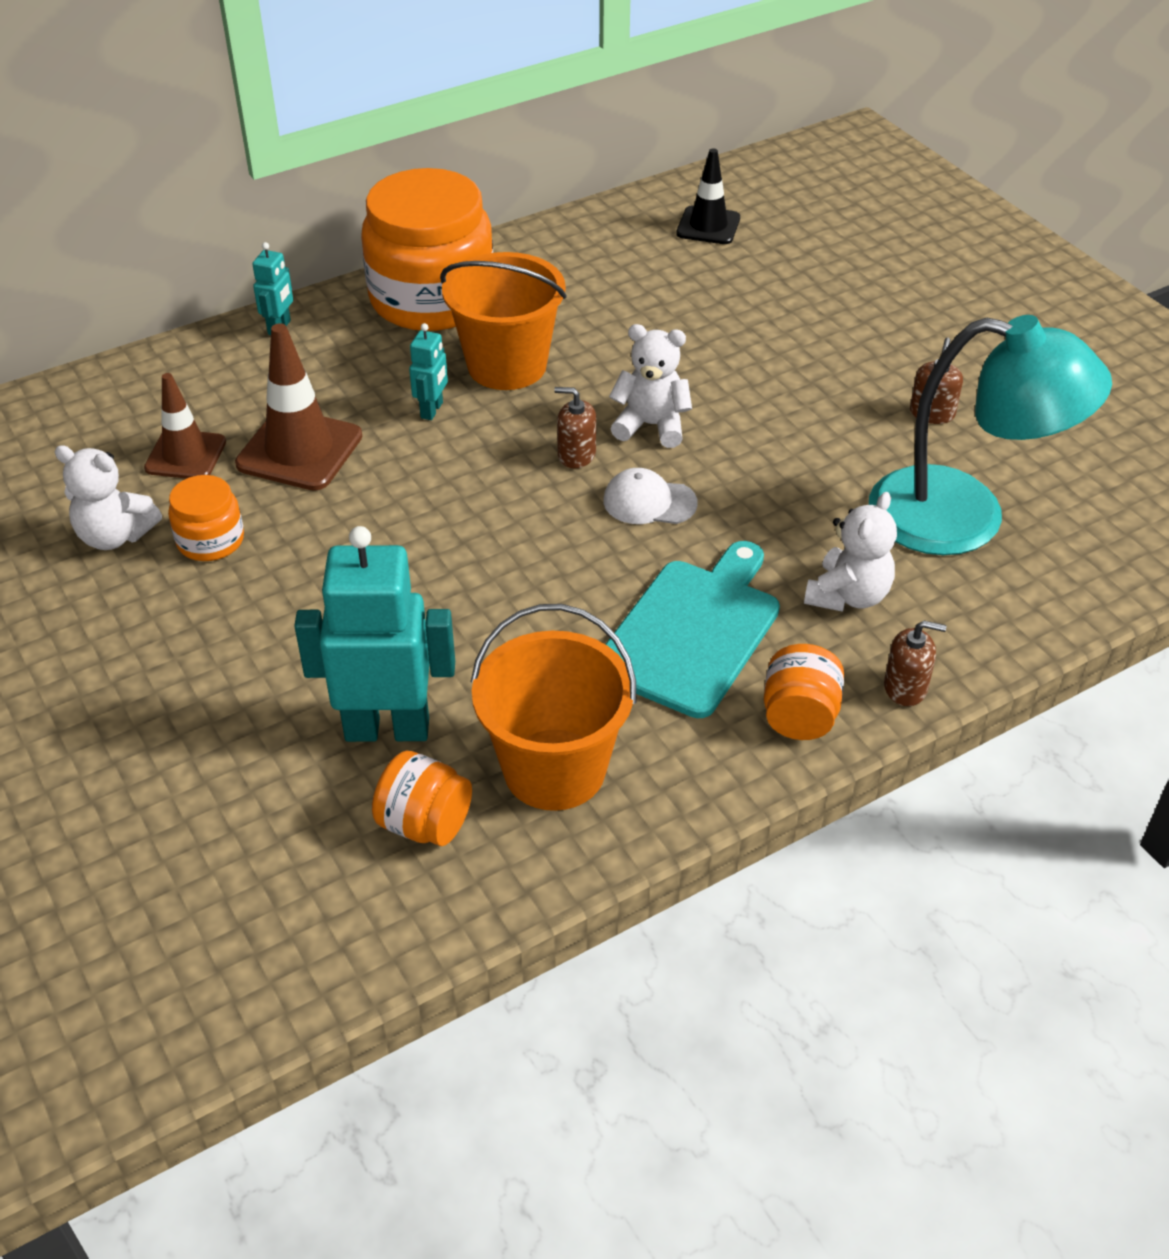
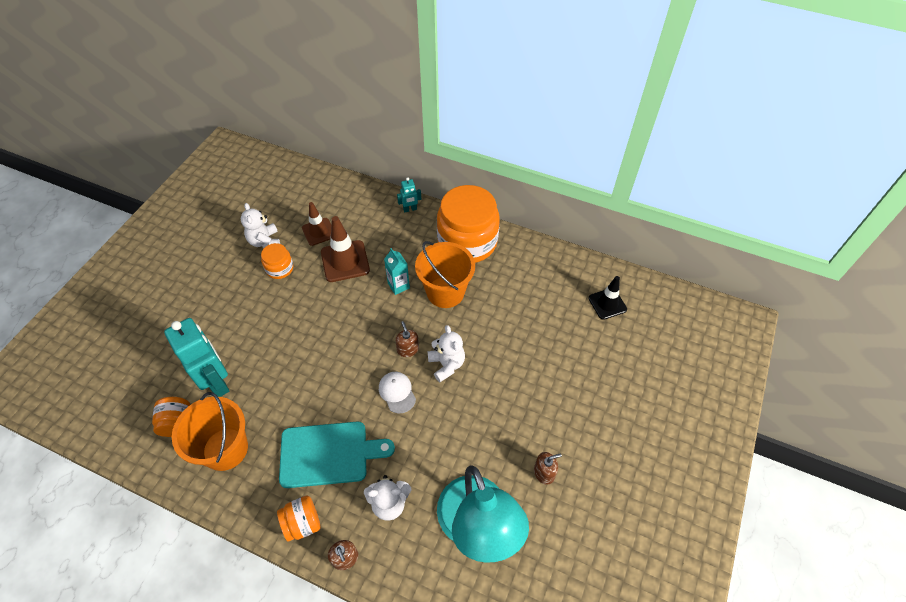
camera: 55 degrees right, 10 degrees up
(432, 410) = (398, 285): turquoise robot -> turquoise carton

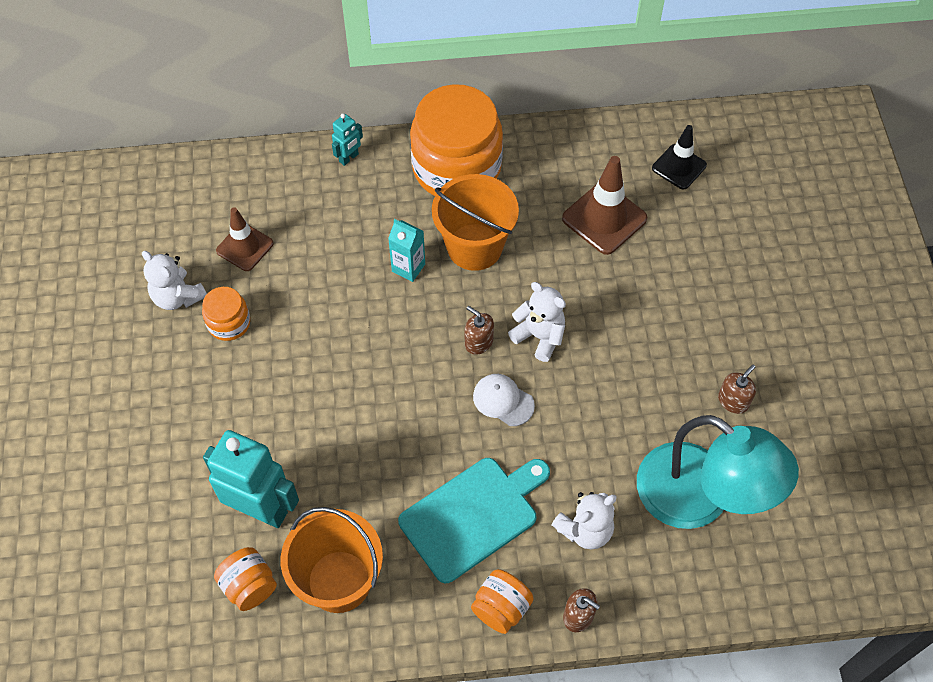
camera: 30 degrees left, 5 degrees up
(345, 261) = (312, 270): brown traffic cone -> brown traffic cone (604, 218)

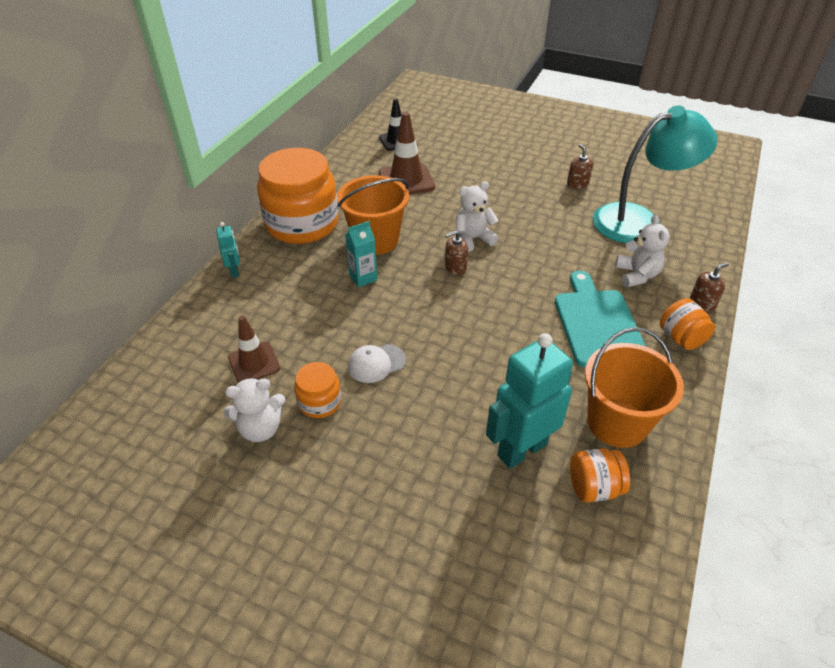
camera: 60 degrees left, 15 degrees down
(503, 400) = (512, 274): white cap -> white cap (376, 363)

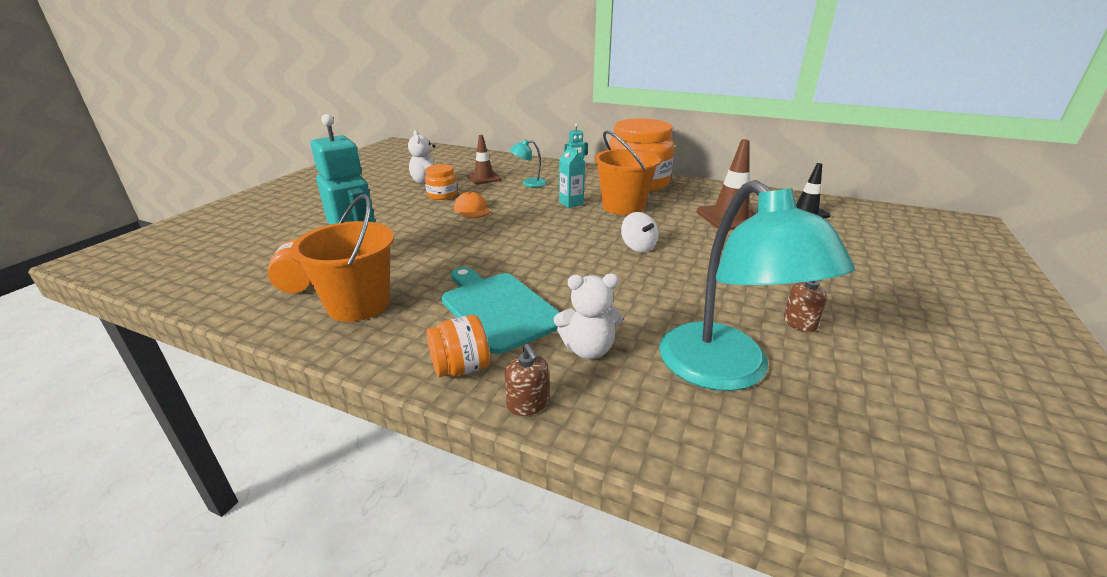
camera: 90 degrees right, 15 degrees down
(287, 314) = (529, 183): none -> turquoise lamp
(376, 363) = (472, 209): white cap -> orange cap
(455, 267) = (589, 238): brown soap dispenser -> none
(473, 239) = (638, 247): white teddy bear -> white spinning top
(597, 324) = (498, 308): turquoise cutting board -> turquoise cutting board turned 120 degrees counterclockwise

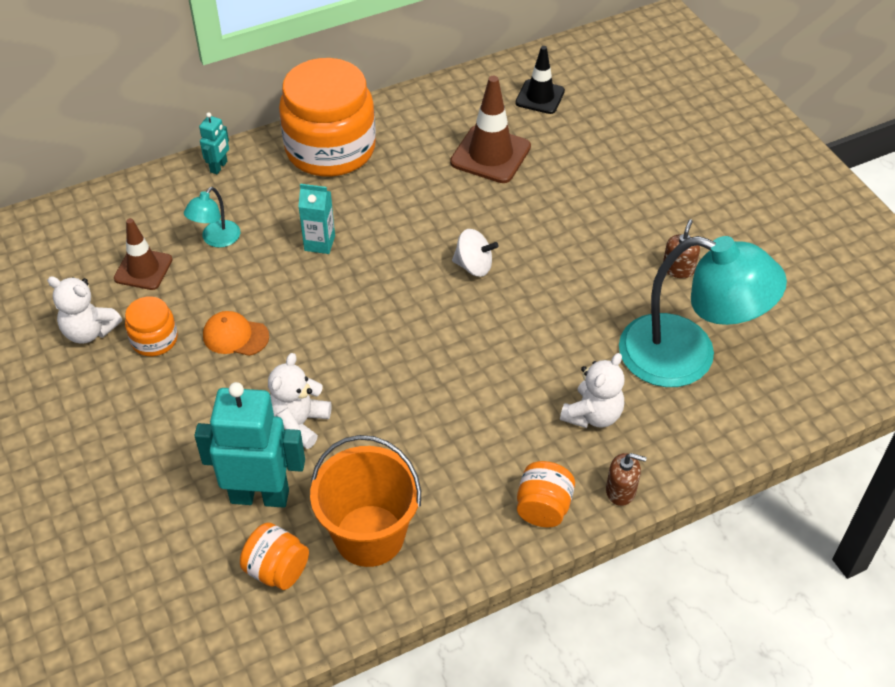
camera: 50 degrees left, 20 degrees up
(431, 247) = (299, 423): none -> white teddy bear
(498, 308) = (479, 436): turquoise cutting board -> none
(623, 206) = (377, 209): orange bucket -> none

